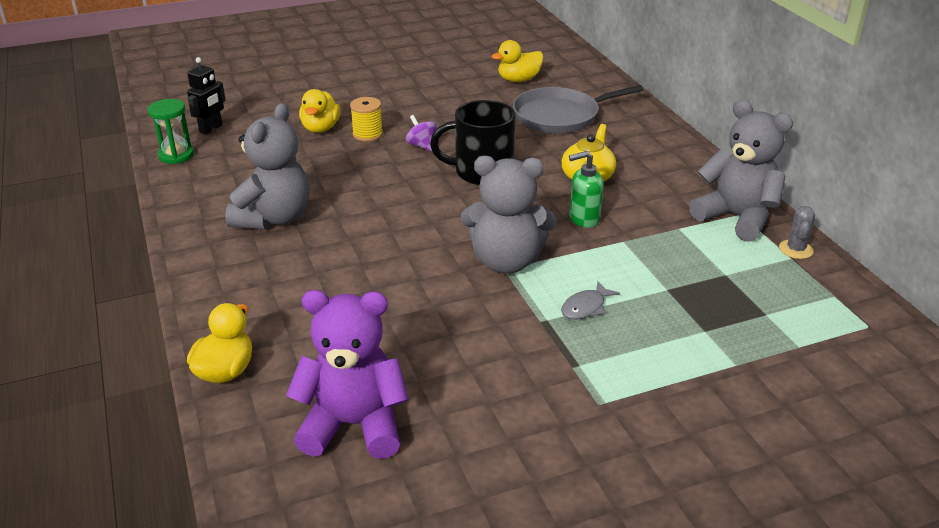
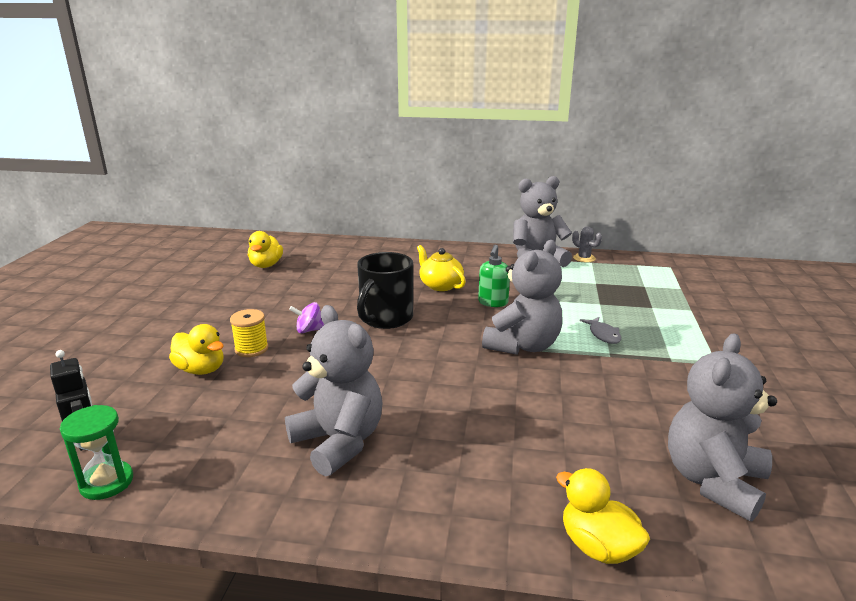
camera: 60 degrees left, 10 degrees down
(353, 425) = (713, 481): purple teddy bear -> grey teddy bear
(560, 116) = (344, 268): grey pan -> none

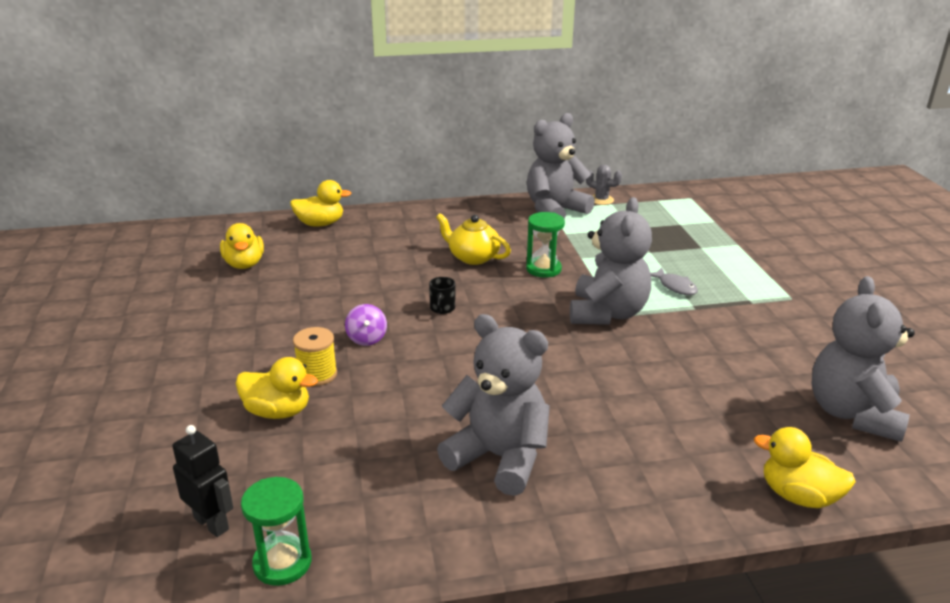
camera: 20 degrees left, 5 degrees up
(309, 330) = (367, 338): purple spinning top -> purple spinning top turned 75 degrees counterclockwise
(342, 246) = (320, 224): none -> yellow duck
(385, 318) = (442, 308): black mug -> black mug, size x0.41
(493, 303) = (543, 269): green soap dispenser -> green hourglass

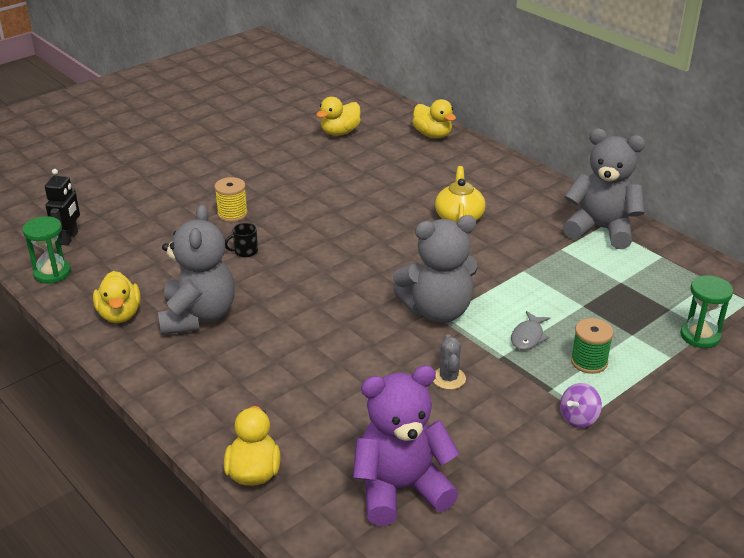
camera: 60 degrees right, 5 degrees up
(278, 411) = (182, 216): yellow duck -> yellow duck (120, 314)
(367, 338) = (292, 215): purple spinning top -> purple spinning top (578, 418)
(442, 308) = (363, 231): black mug -> black mug (245, 251)
(543, 269) = (479, 257): green hourglass -> green hourglass (700, 336)
(601, 200) = (661, 248): grey cactus -> grey cactus (448, 378)
(724, 274) = (589, 362): none -> green spool
(852, 413) = (401, 489): grey teddy bear -> purple teddy bear

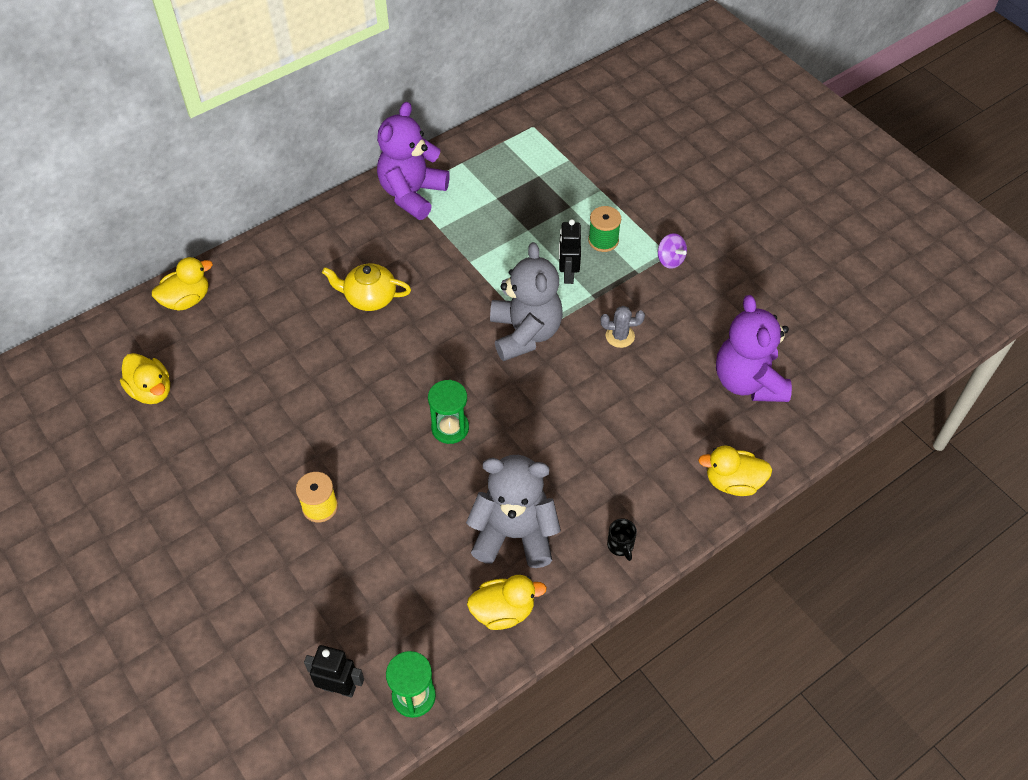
camera: 85 degrees left, 20 degrees up
(245, 251) = (400, 492): black mug -> black mug (620, 545)
(528, 337) = (568, 274): grey fish -> black robot
(601, 229) = (412, 194): grey teddy bear -> purple teddy bear
(700, 336) = (575, 166): green hourglass -> green hourglass (450, 428)

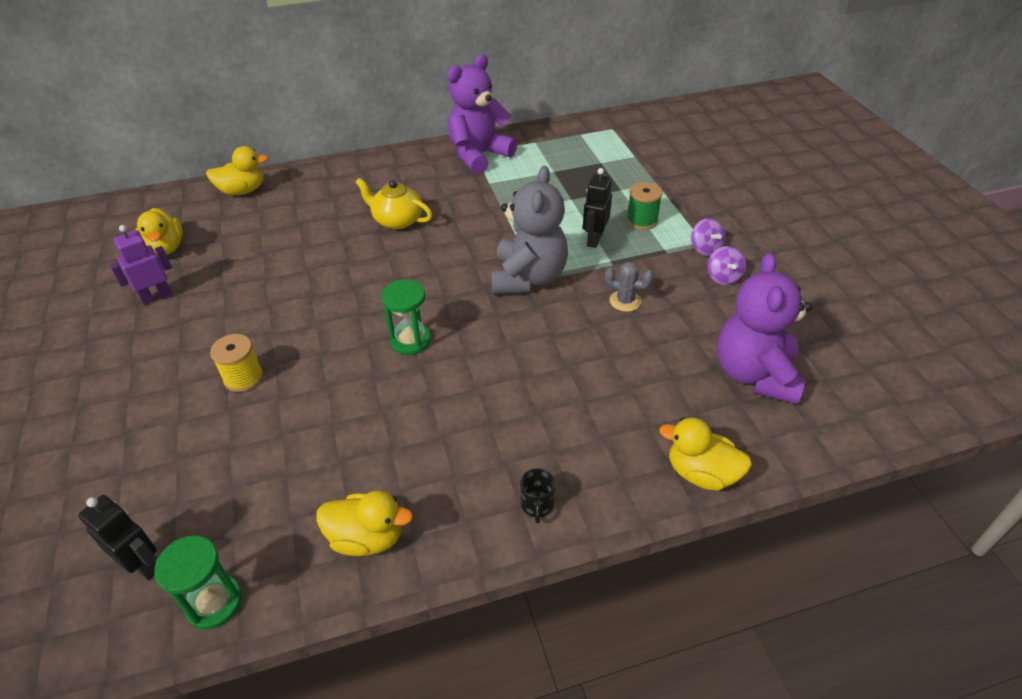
camera: 20 degrees right, 10 degrees down
(180, 448) = (156, 297): none -> purple robot
(514, 534) = (422, 458): grey teddy bear -> none
(695, 288) = (723, 277): none -> purple spinning top

